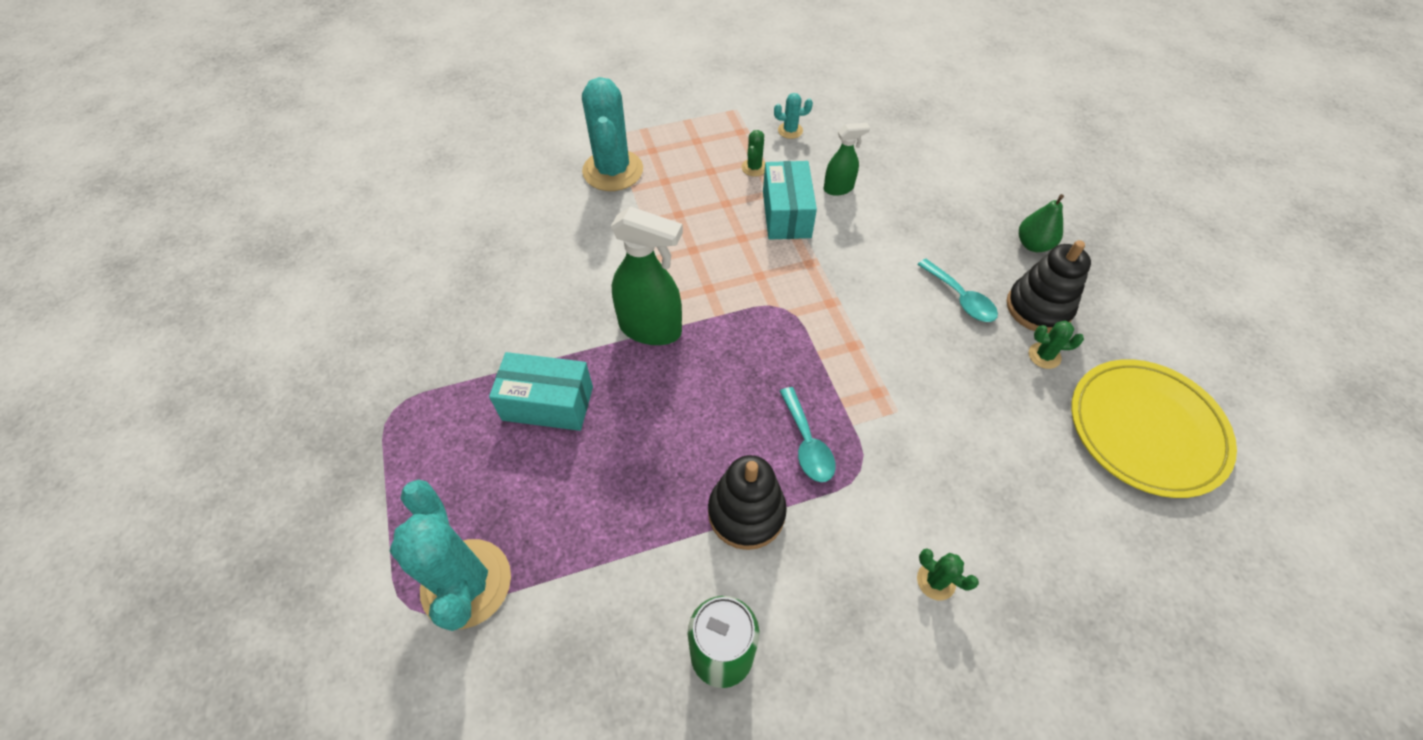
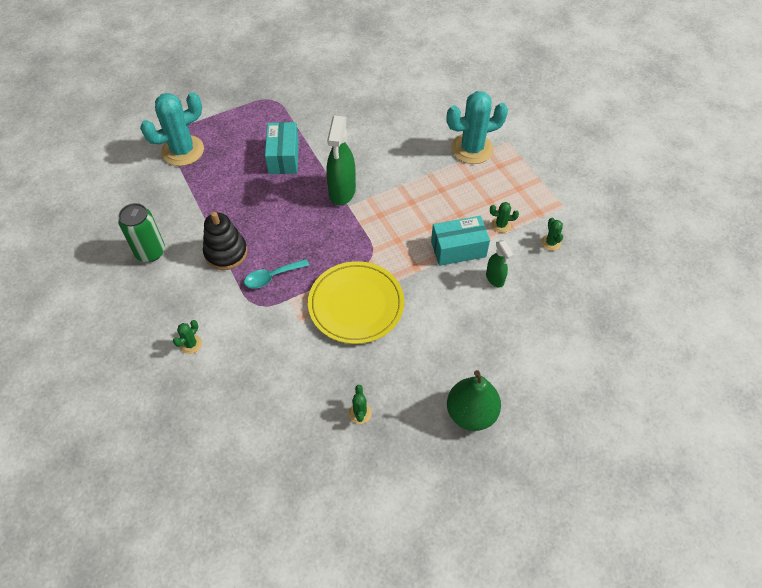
camera: 80 degrees right, 0 degrees up
(790, 130) = (551, 243): turquoise cactus -> green cactus
(960, 298) = (403, 360): turquoise spoon -> none
(1033, 244) = (471, 413): green pear -> green pear, size x1.59
(1038, 307) = (405, 412): black stacking toy -> none
(1146, 430) = (305, 475): yellow plate -> yellow plate (356, 305)

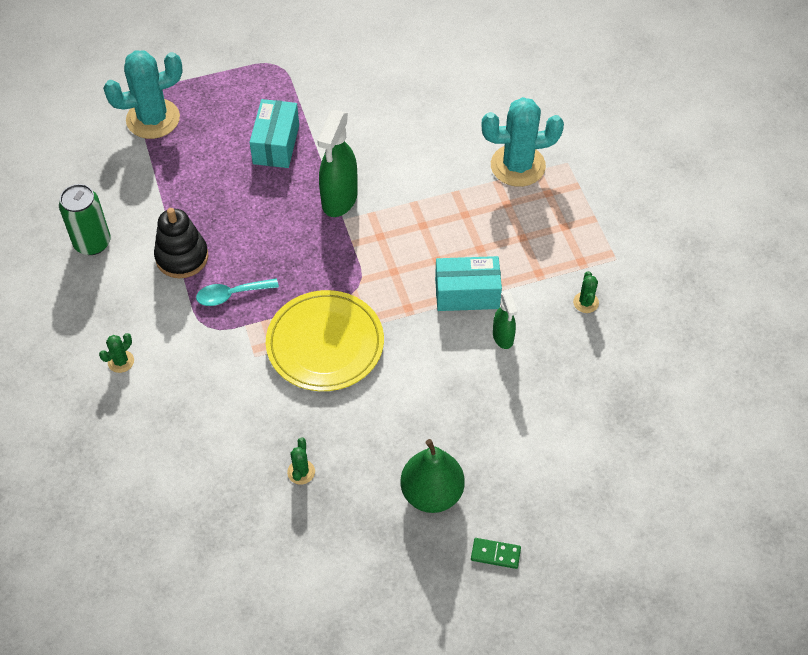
camera: 10 degrees right, 0 degrees up
(501, 225) = (528, 271): green cactus -> none
(536, 456) = (495, 554): none -> green domino

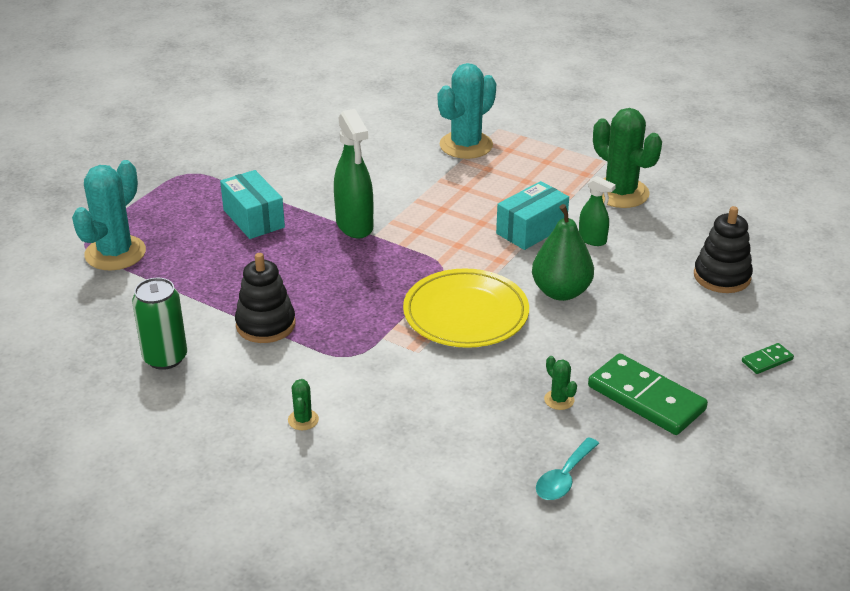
camera: 40 degrees left, 20 degrees down
(231, 295) = (344, 325): turquoise spoon -> turquoise spoon (564, 478)
(363, 518) = (646, 398): none -> green domino
(432, 493) = (673, 353): green pear -> green pear (561, 292)
(563, 448) = (722, 276): none -> black stacking toy
(585, 302) = (620, 193): green cactus -> green cactus, size x2.31

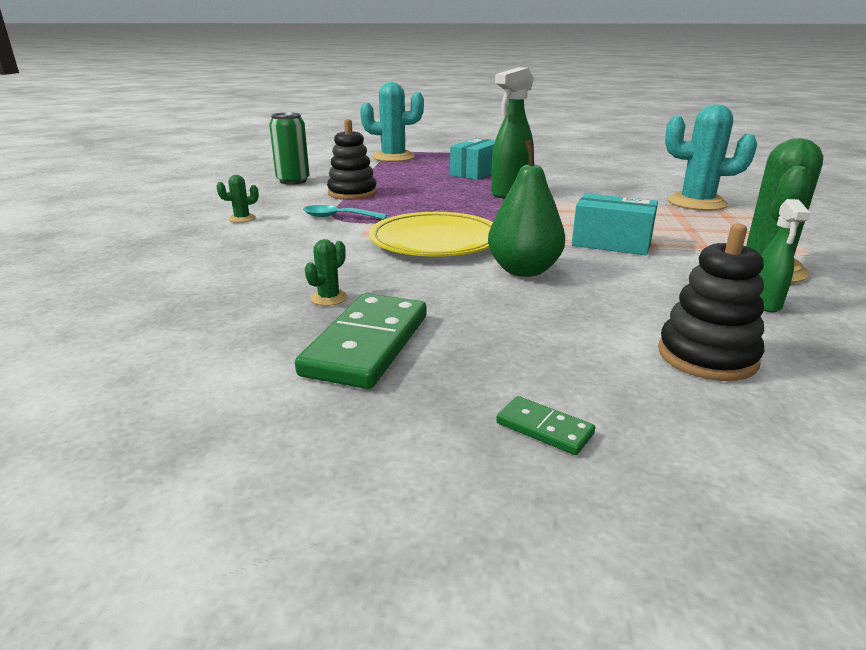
camera: 65 degrees right, 10 degrees down
(564, 478) = (189, 321): turquoise spoon -> turquoise spoon (338, 217)
(592, 240) = (644, 270): green spray bottle -> green spray bottle (765, 304)

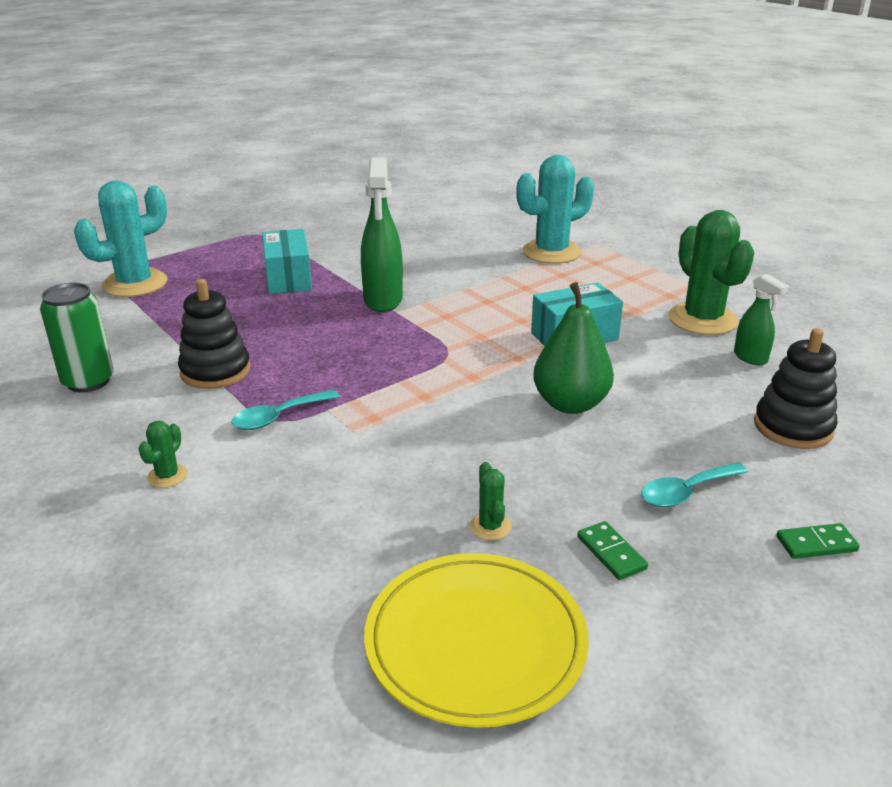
camera: 45 degrees left, 5 degrees up
(367, 344) = (611, 553): green domino -> green domino, size x0.46
(435, 241) = (440, 404): yellow plate -> yellow plate (475, 642)
(501, 344) = (686, 492): none -> turquoise spoon

